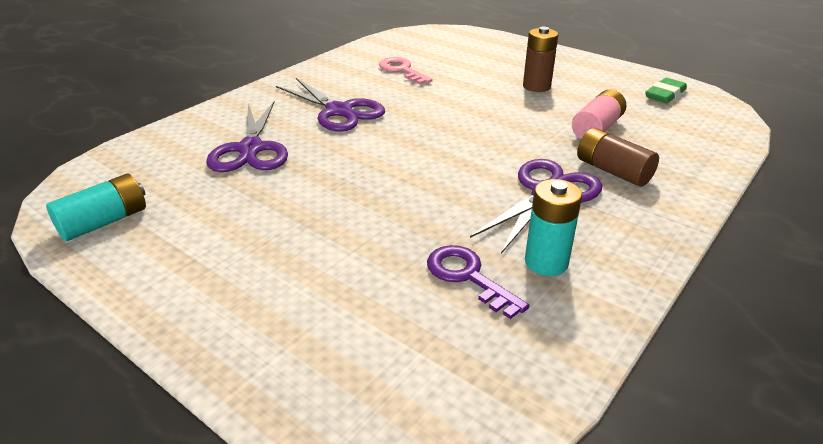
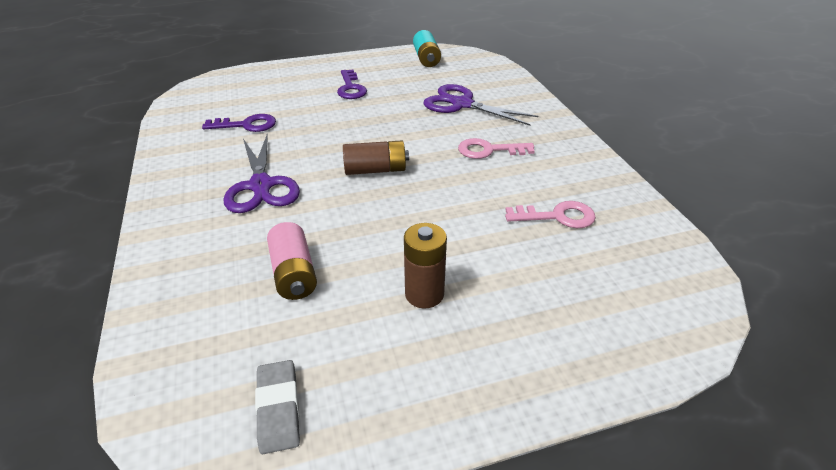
camera: 125 degrees right, 5 degrees up
(271, 244) = (351, 88): none -> purple key
(339, 111) = (489, 150): purple scissors -> pink key
(546, 262) = (216, 150): turquoise battery -> none
(612, 171) = (234, 233): brown battery -> brown battery (375, 170)
(665, 94) = (278, 408): green eraser -> grey eraser

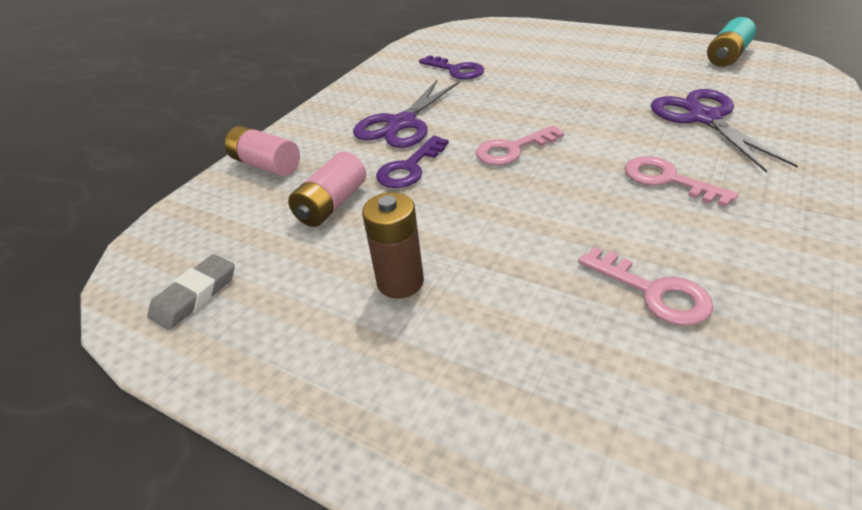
camera: 50 degrees right, 0 degrees up
(176, 275) = (266, 165): none -> pink battery
(351, 88) = (593, 64): purple key -> purple key (409, 168)
(375, 170) = (512, 149): brown battery -> pink key

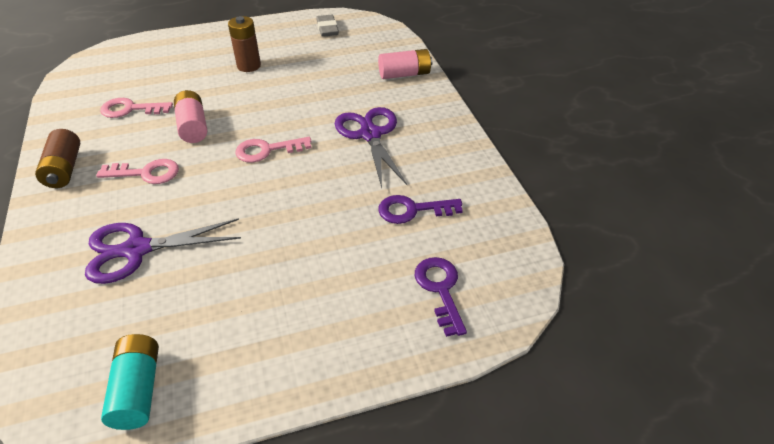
camera: 130 degrees right, 5 degrees up
(332, 204) = (329, 75): pink battery -> pink battery (193, 126)
(409, 168) = (317, 110): purple key -> purple key (440, 289)
(512, 149) = (267, 150): pink key -> pink key turned 120 degrees counterclockwise
(704, 118) = (137, 250): purple scissors -> purple scissors turned 135 degrees clockwise
(788, 230) = (64, 169): none -> brown battery

